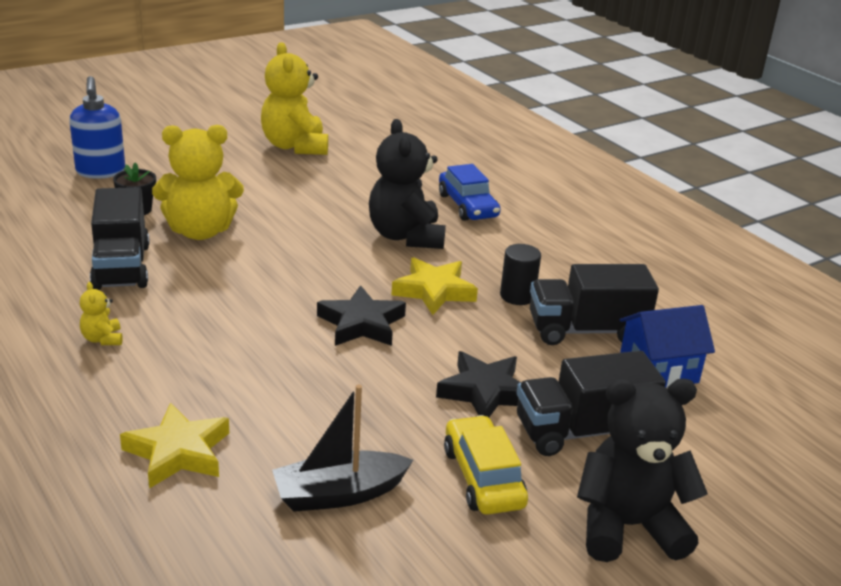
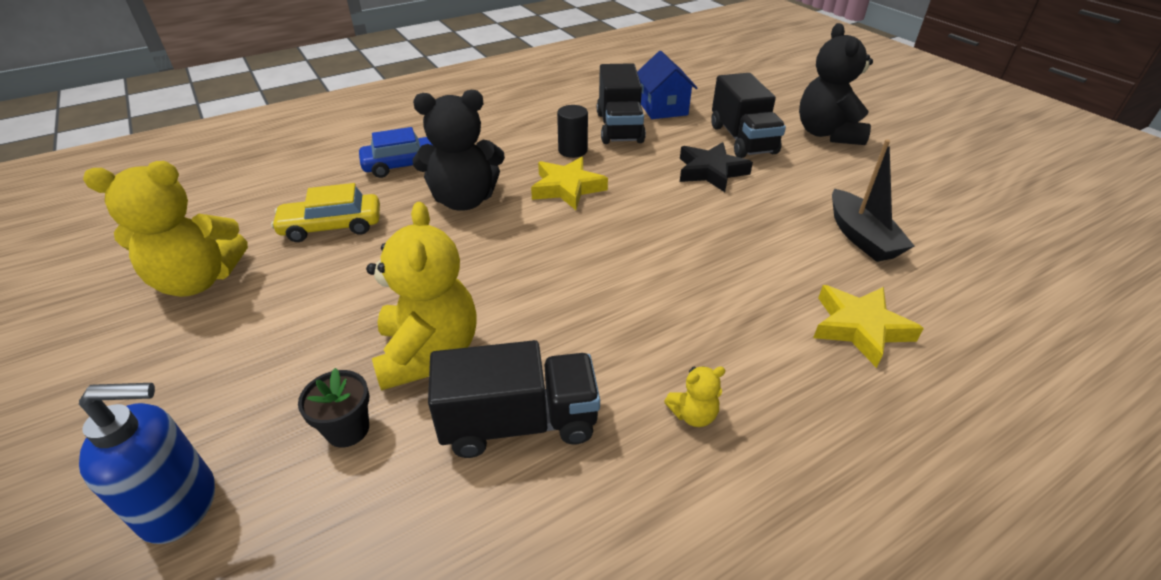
camera: 85 degrees left, 10 degrees up
(361, 324) = (627, 226): black star -> none
(483, 477) = (809, 177): yellow car -> yellow car (332, 226)

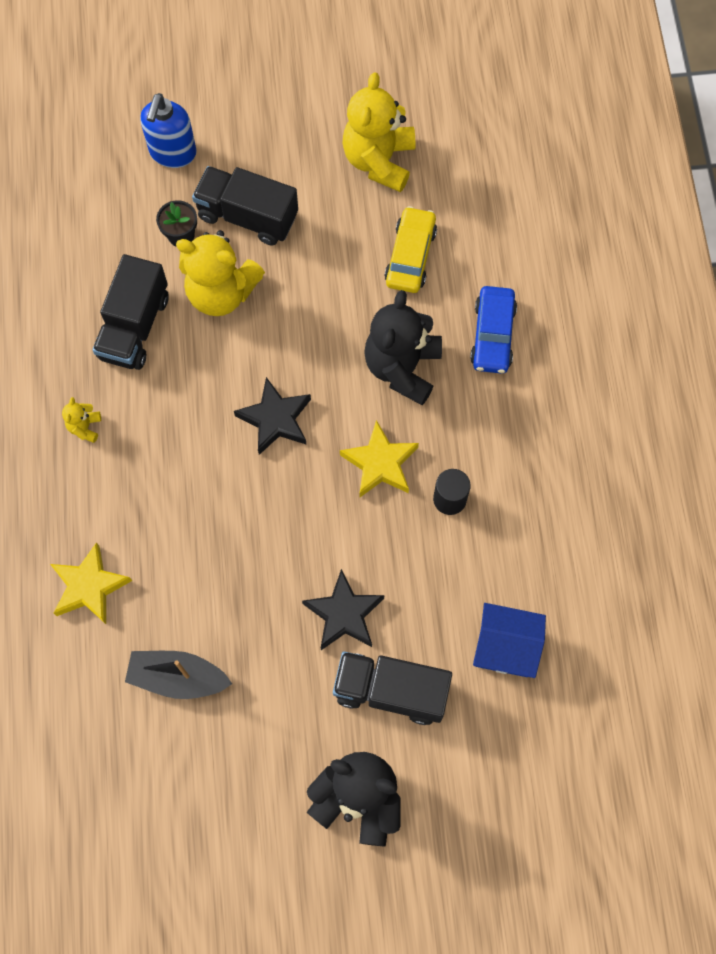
camera: 115 degrees right, 30 degrees up
(567, 258) = (275, 419): none -> black star
(619, 127) = (479, 571): black truck -> black truck (247, 216)

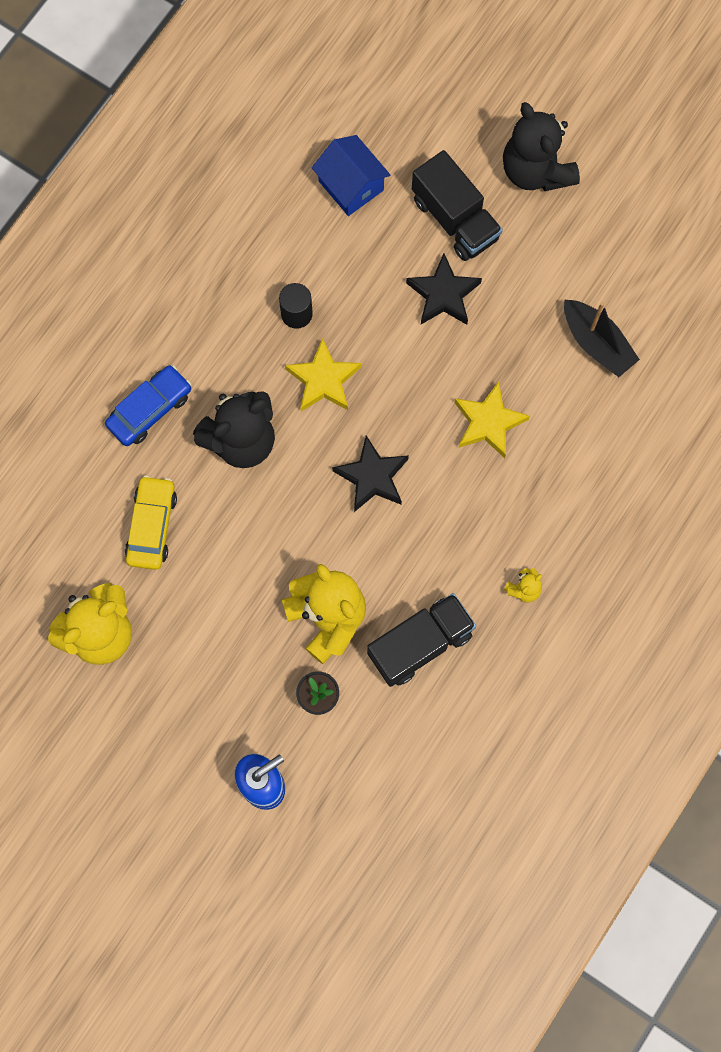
camera: 140 degrees left, 5 degrees up
(89, 586) = (612, 459): yellow star -> yellow star (488, 422)
(247, 216) = (250, 670): black truck -> none
(410, 256) = (152, 526): yellow car -> yellow car turned 135 degrees clockwise

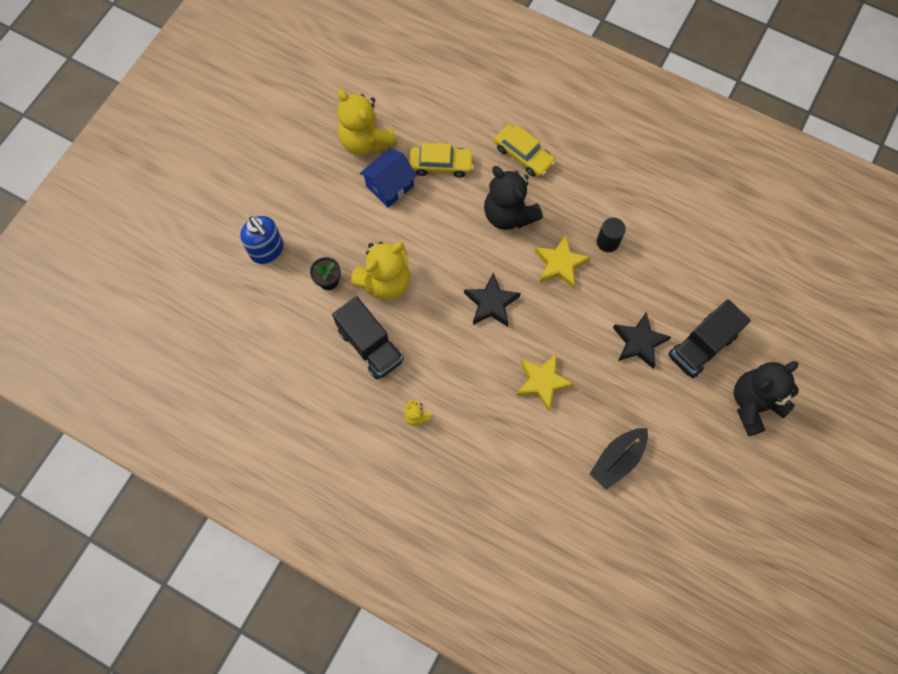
camera: 85 degrees right, 5 degrees down
(150, 409) = (523, 155): blue car -> yellow car
(351, 185) = (714, 270): blue house -> blue house (390, 186)

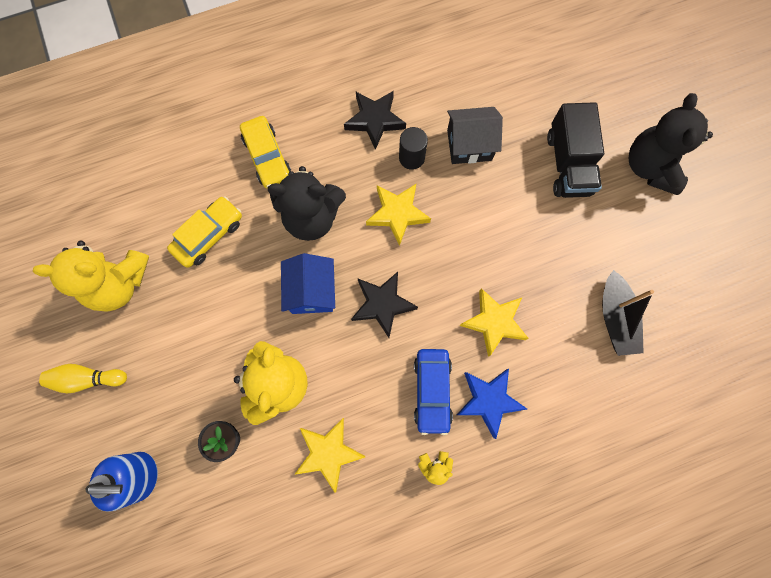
camera: 50 degrees left, 5 degrees up
(296, 174) = (88, 379): none -> yellow bowling pin
(370, 346) = (328, 453): black truck -> yellow star
(390, 186) = (185, 299): blue house -> blue house (312, 291)
(462, 378) = (432, 391): none -> blue car
(487, 418) = (488, 400): none -> blue star
(523, 155) = (267, 157): yellow car -> yellow car turned 75 degrees clockwise
(639, 342) = (524, 210): black star -> black star (375, 120)
(652, 271) = (469, 145): none -> black house

